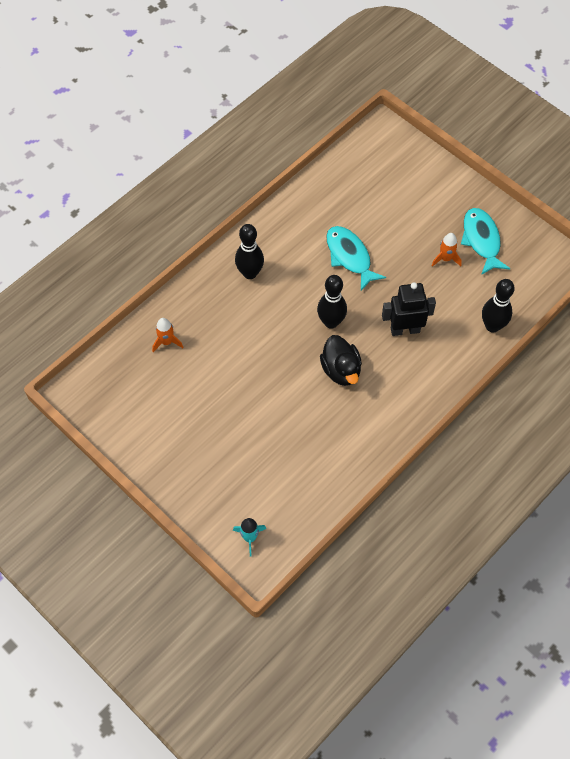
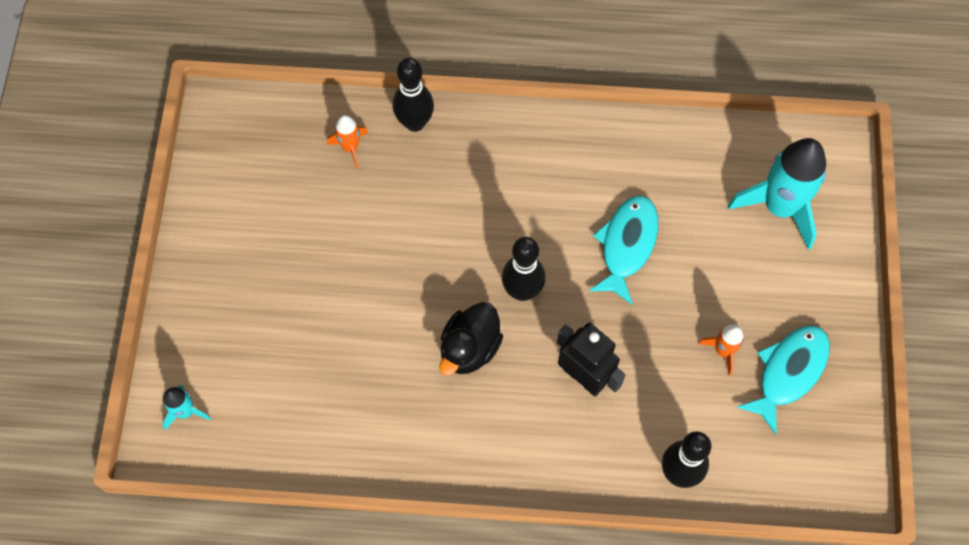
camera: 50 degrees right, 5 degrees up
(250, 273) = (509, 161): black bowling pin -> black bowling pin (415, 123)
(391, 176) = (779, 207): none -> turquoise rocket

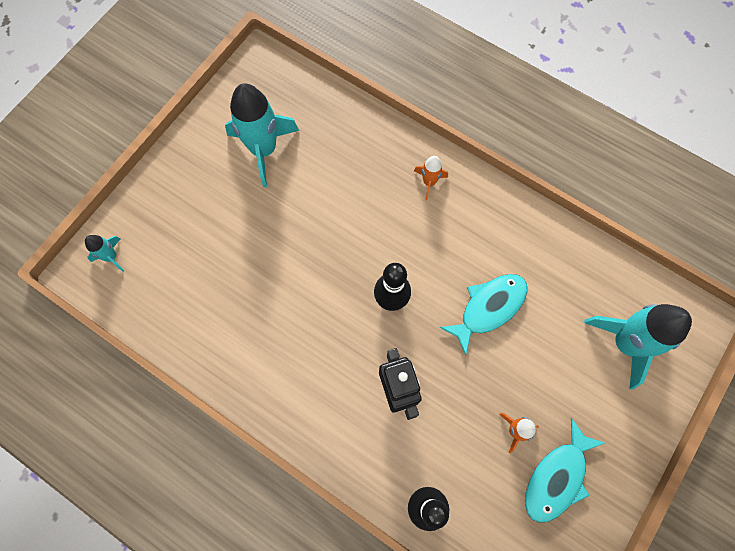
camera: 30 degrees right, 5 degrees up
(285, 206) = (263, 150): none -> turquoise rocket
(350, 148) = (333, 132): orange rocket -> orange rocket (429, 182)
(415, 123) = (388, 137): black bowling pin -> none
(469, 348) = (328, 321): black duck -> none
(788, 372) = (557, 477): turquoise fish -> turquoise fish turned 150 degrees clockwise

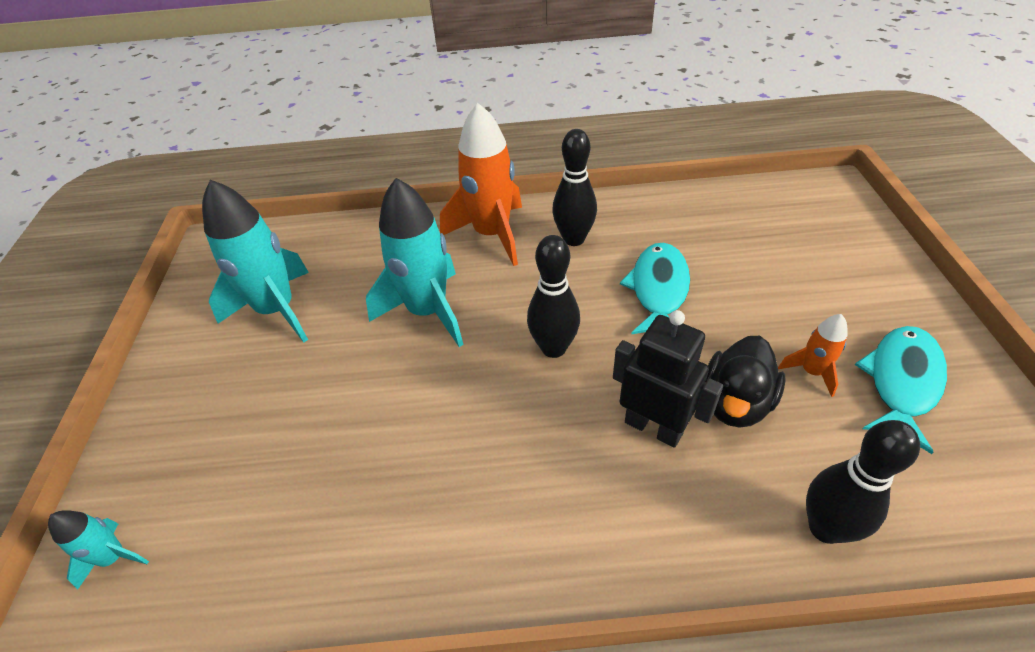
camera: 35 degrees left, 25 degrees down
(429, 182) = (491, 234): orange rocket -> orange rocket, size x2.11
(453, 412) = (735, 403): none -> black duck
(476, 227) = (574, 239): none -> black bowling pin
(557, 477) = (901, 382): turquoise fish -> turquoise fish turned 150 degrees counterclockwise
(625, 343) = (804, 237): turquoise rocket -> turquoise rocket (428, 311)

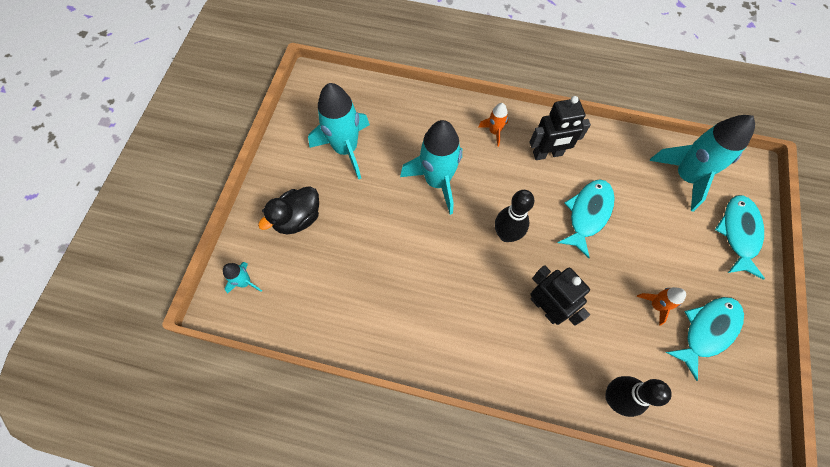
camera: 15 degrees right, 20 degrees up
(491, 234) = (494, 132): orange rocket -> orange rocket, size x0.47
(574, 239) = (547, 154): black bowling pin -> black robot
(735, 403) = (600, 309): black duck -> black duck (298, 219)
(762, 215) = (685, 177): none -> turquoise rocket
(865, 255) = (738, 233): none -> turquoise fish

